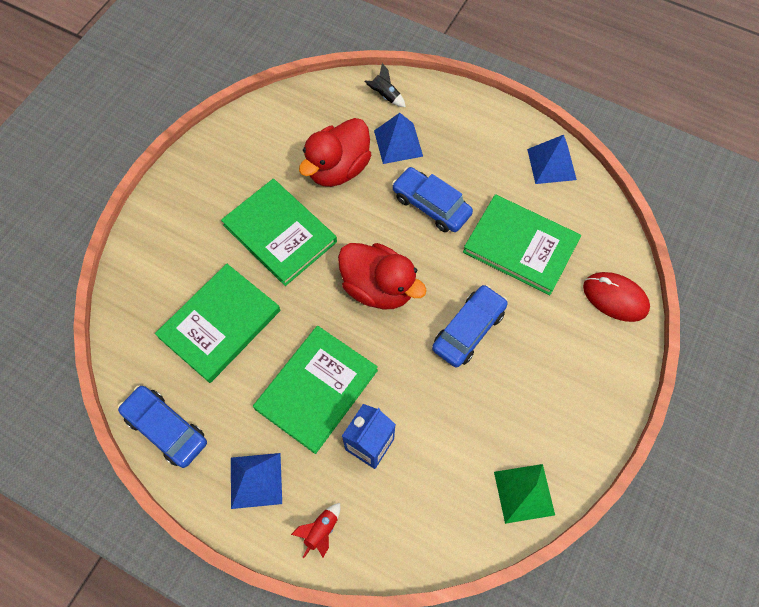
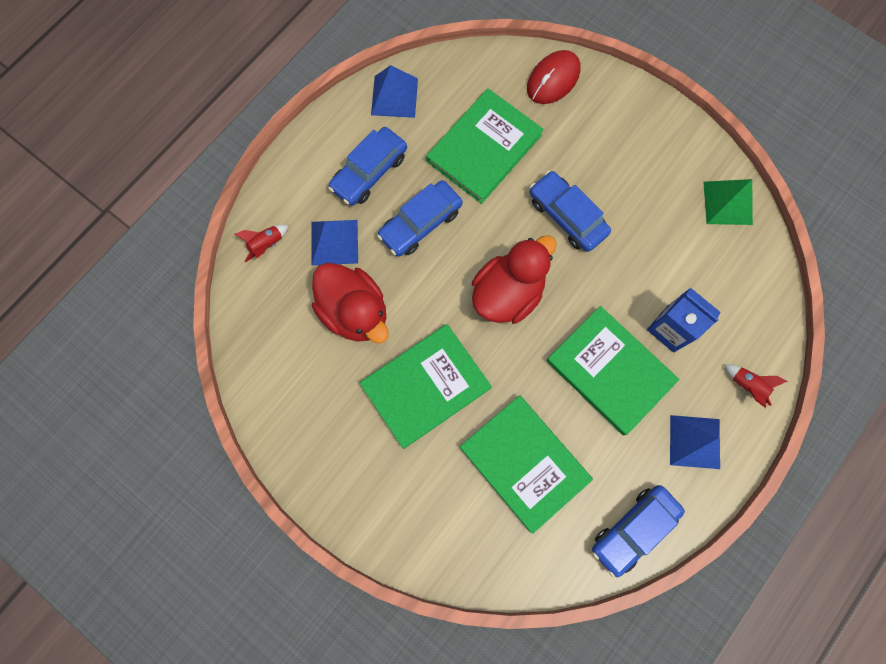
camera: 80 degrees left, 10 degrees up
(385, 96) = (266, 245): black rocket -> red rocket
(470, 157) = (369, 172): none -> blue car

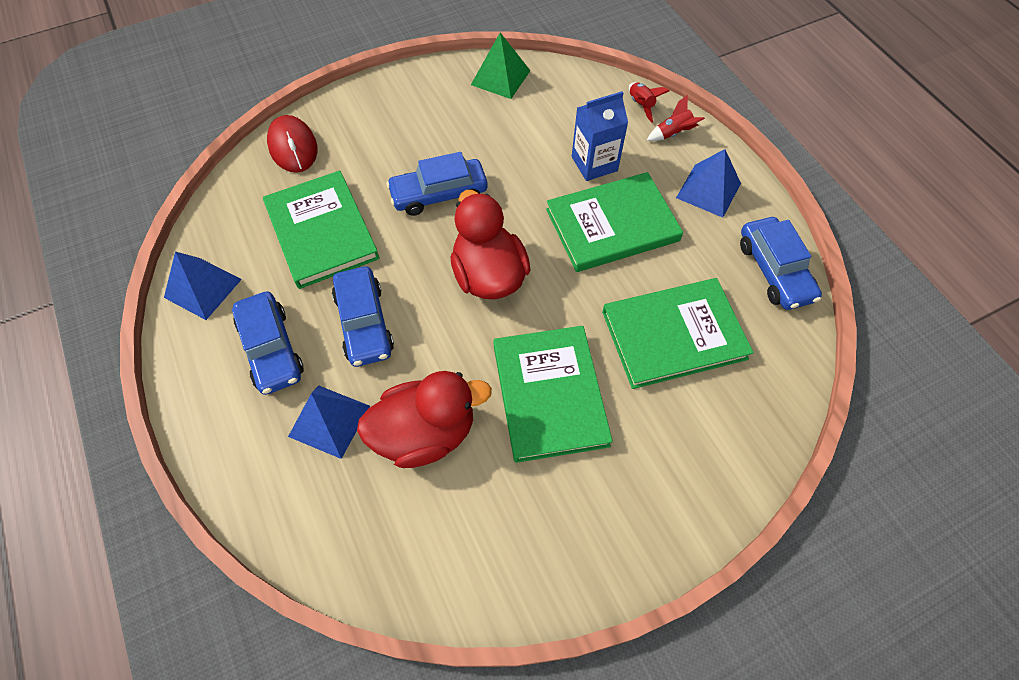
camera: 65 degrees left, 15 degrees down
(266, 245) = (282, 502): red rocket -> red rocket (641, 105)

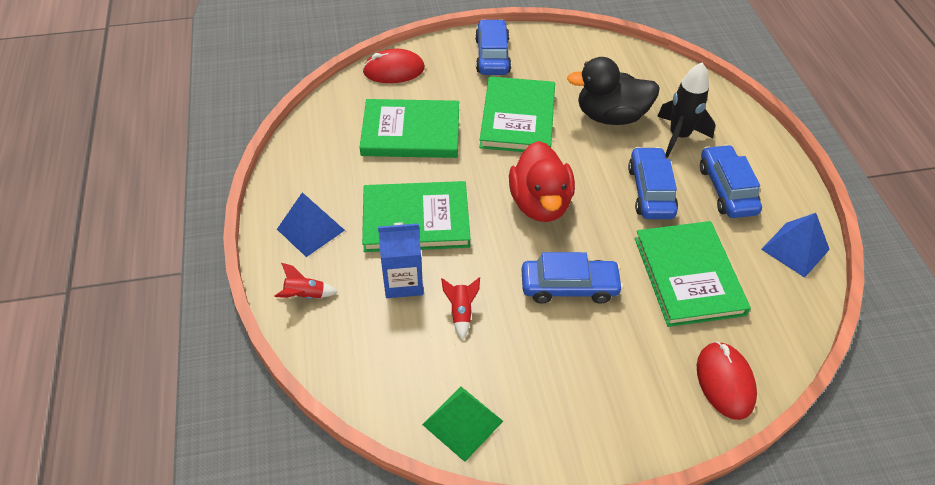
camera: 165 degrees left, 10 degrees down
(329, 421) = (678, 136): blue pyramid -> black rocket
(425, 433) = (610, 116): red duck -> black duck
(641, 105) = (317, 338): red rocket -> red rocket (461, 312)
(753, 439) = (394, 70): none -> red mouse
(774, 271) = (304, 155): blue car -> blue car (492, 56)

